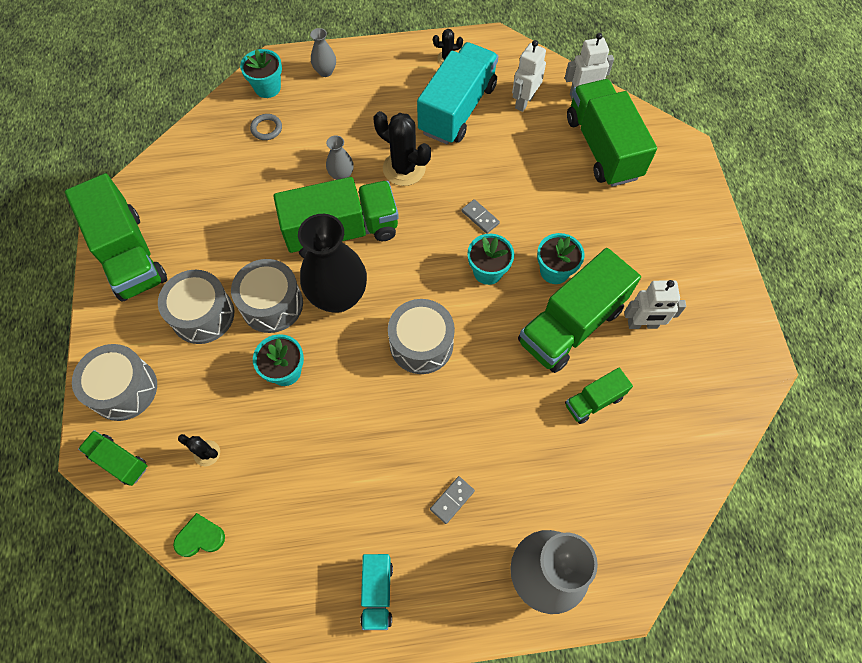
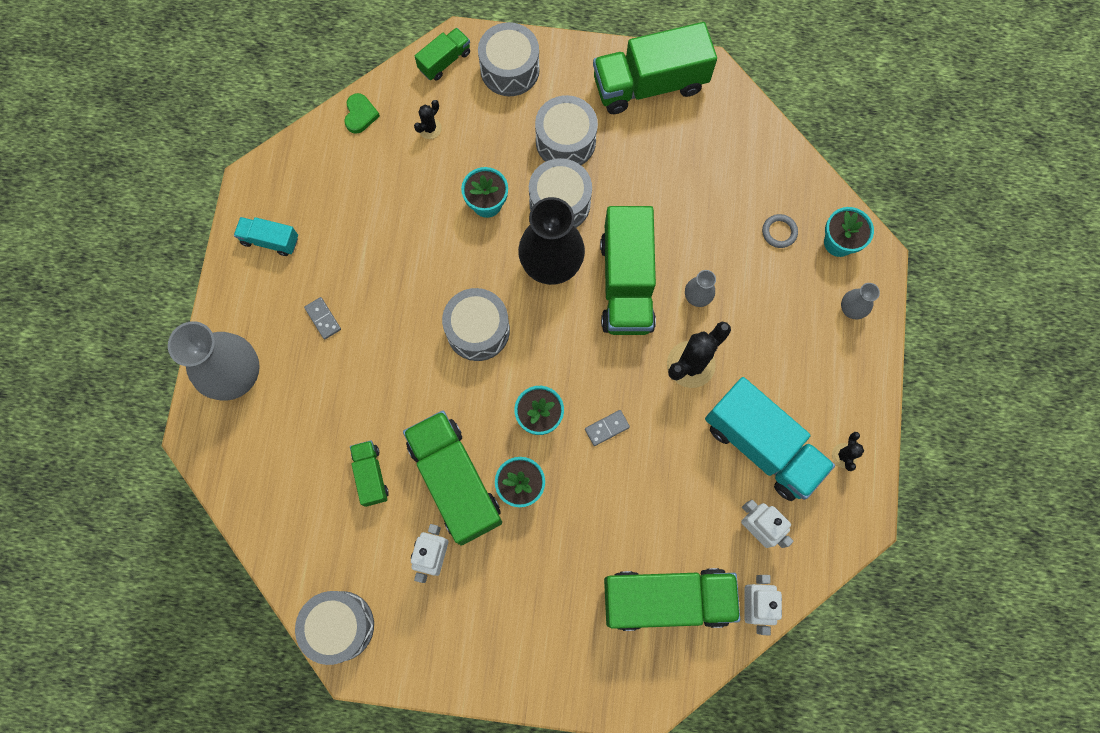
camera: 105 degrees right, 10 degrees up
(737, 387) = (340, 626): none -> grey drum

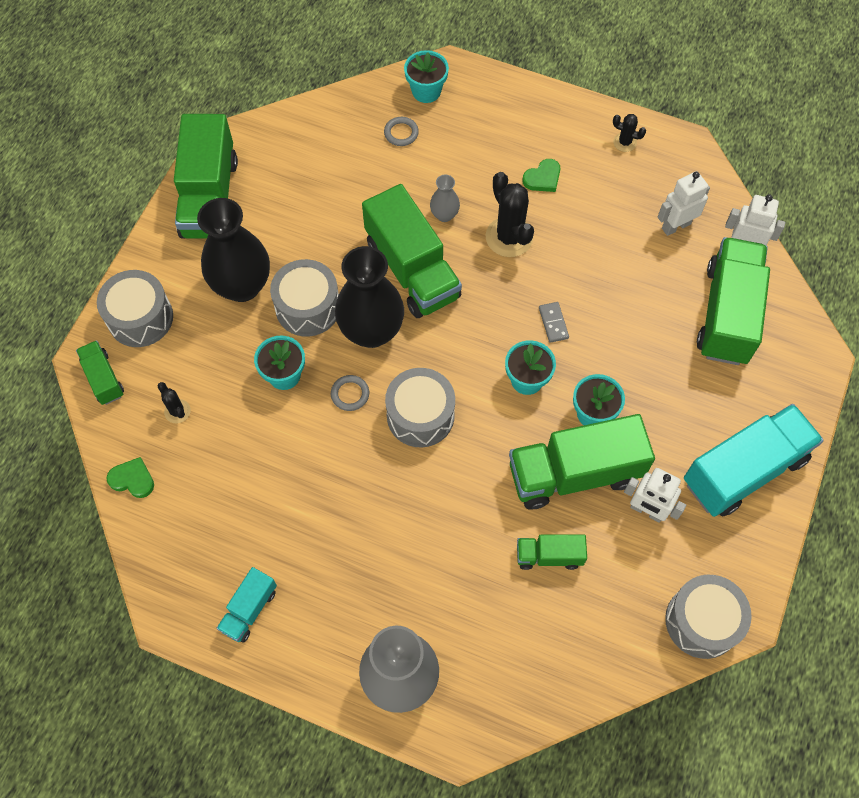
camera: 75 degrees left, 10 degrees down
(323, 319) = (361, 570): grey domino -> none
(483, 264) = (350, 394): none -> grey ring
(565, 141) = (242, 286): grey drum -> black vase
(626, 283) = (412, 270): green truck -> green truck turned 45 degrees clockwise
(762, 446) = (601, 201): turquoise truck -> turquoise truck (744, 470)
(771, 381) = (543, 178): none -> green heart
(851, 309) = (492, 100): grey vase -> none

